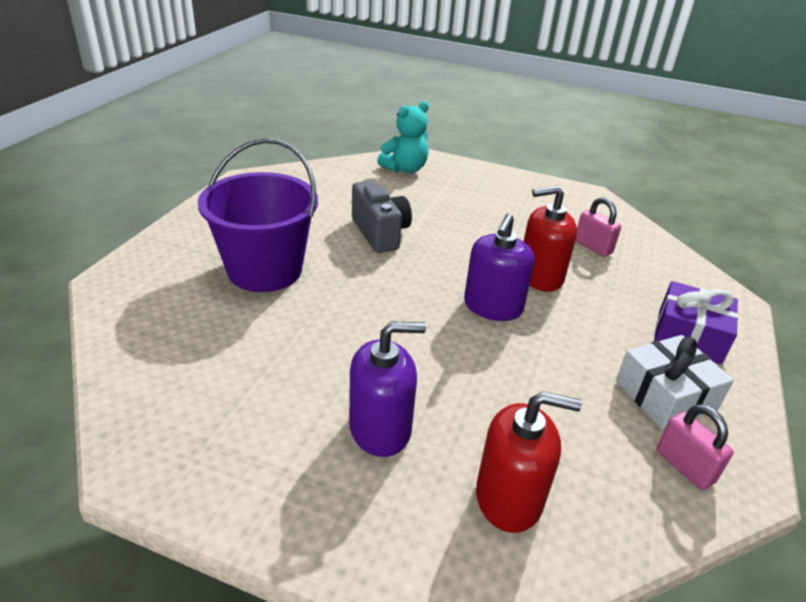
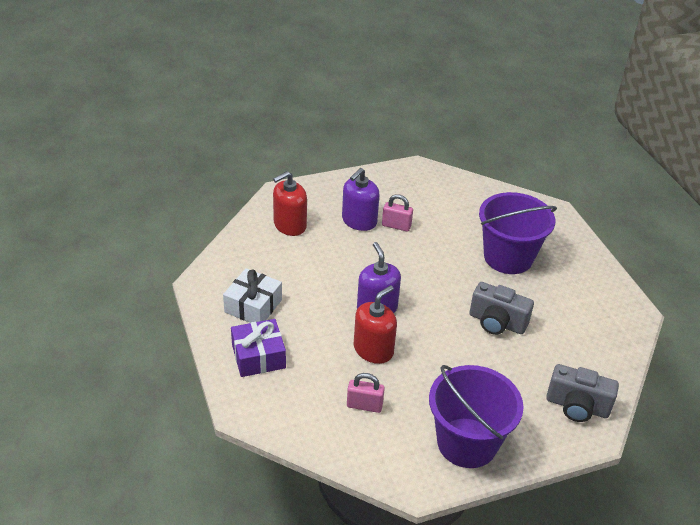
camera: 140 degrees right, 5 degrees up
(405, 169) = (577, 406): turquoise teddy bear -> grey camera
(523, 193) = (467, 442): none -> purple bucket
(684, 466) = (229, 274): pink padlock -> pink padlock (396, 226)

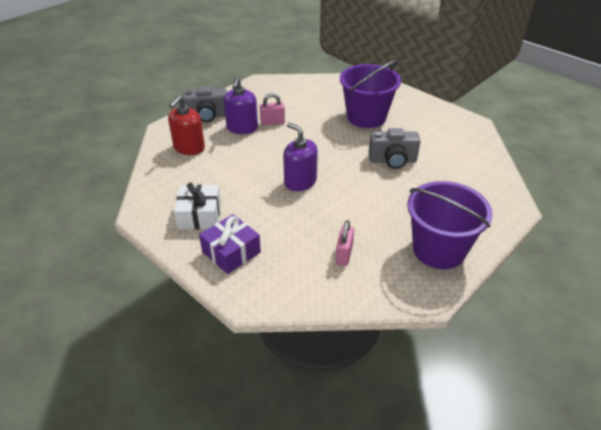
camera: 25 degrees left, 0 degrees up
(364, 405) = (344, 254): pink padlock -> pink padlock turned 60 degrees counterclockwise
(373, 350) = (320, 211): red soap dispenser -> none
(577, 406) = (489, 194): grey camera -> grey camera (207, 116)

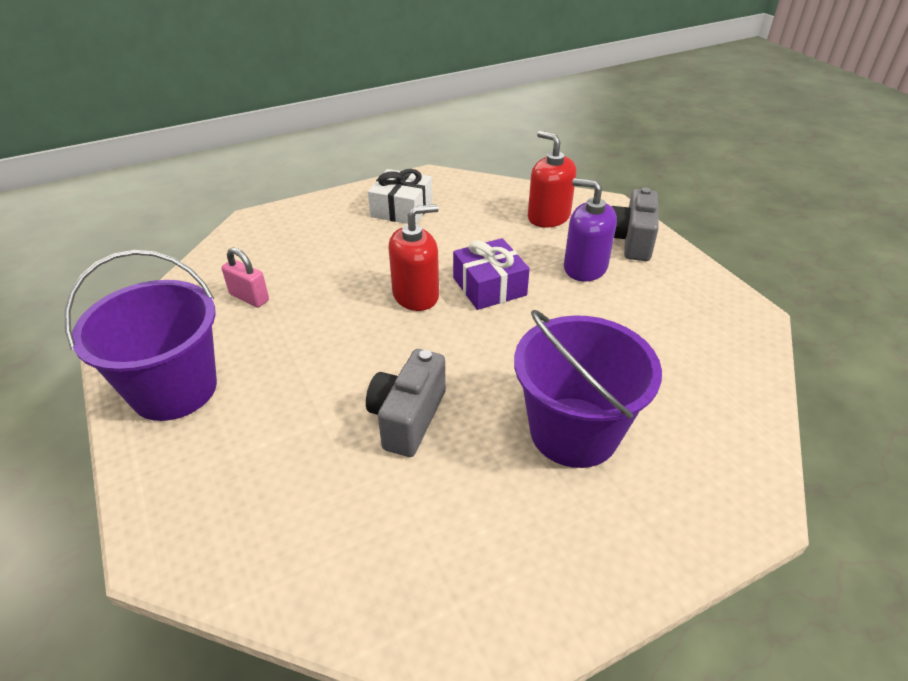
camera: 110 degrees right, 0 degrees up
(231, 252) = (326, 221): purple gift -> purple gift (489, 286)
(272, 122) = (592, 301): pink padlock -> none
(300, 182) = (416, 295): purple soap dispenser -> red soap dispenser

